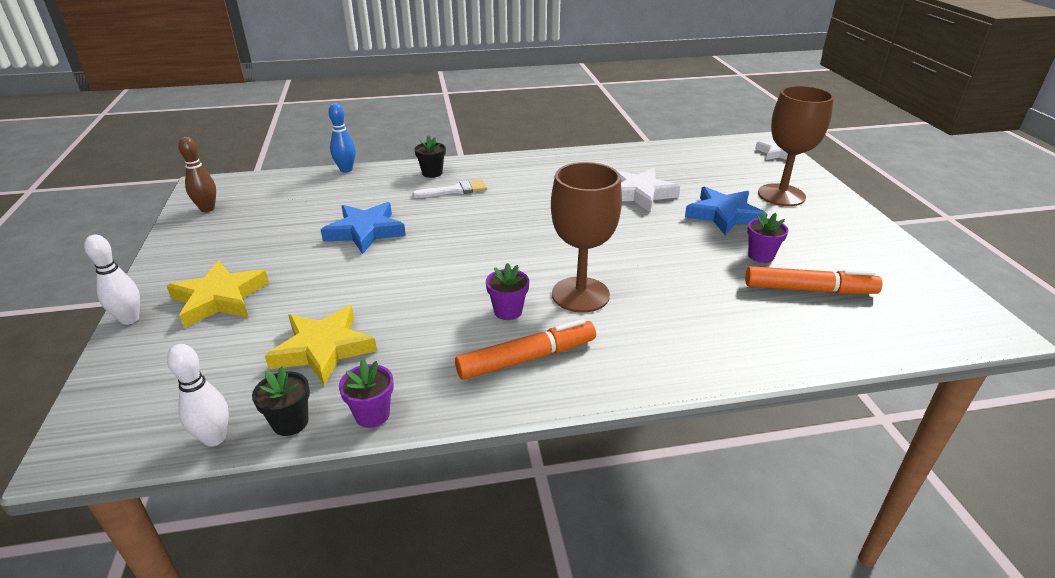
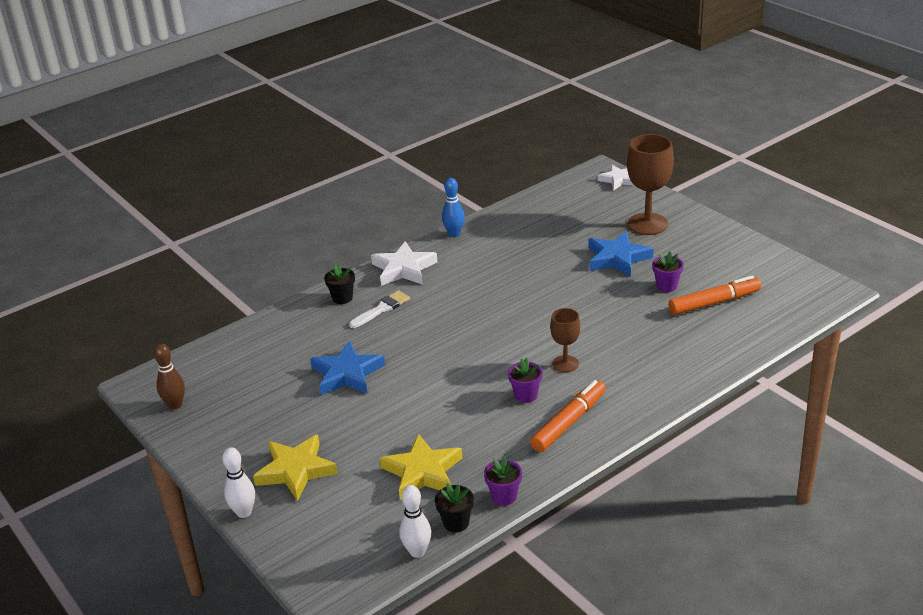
camera: 25 degrees left, 0 degrees up
(346, 169) = (257, 321): blue bowling pin -> blue bowling pin (454, 234)
(580, 295) = (565, 364): brown goblet -> brown goblet, size x0.56
(639, 193) = (538, 259): white star -> white star (403, 269)

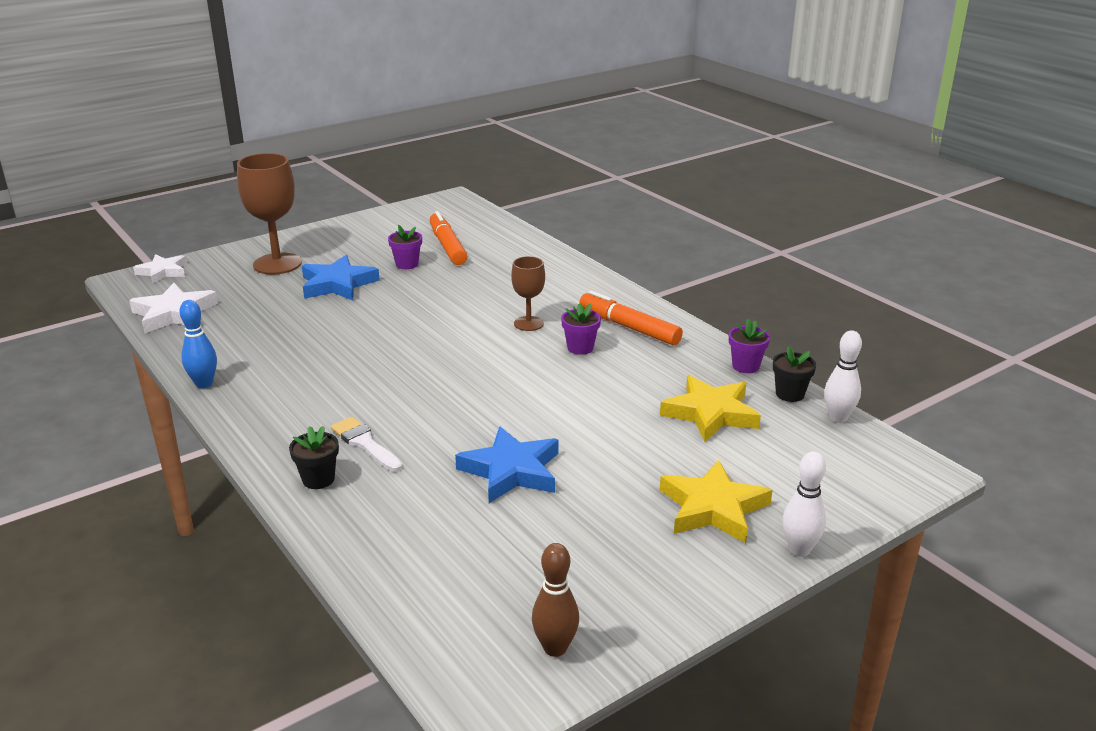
camera: 90 degrees left, 5 degrees down
(403, 269) = (269, 425): white star -> white star (174, 314)

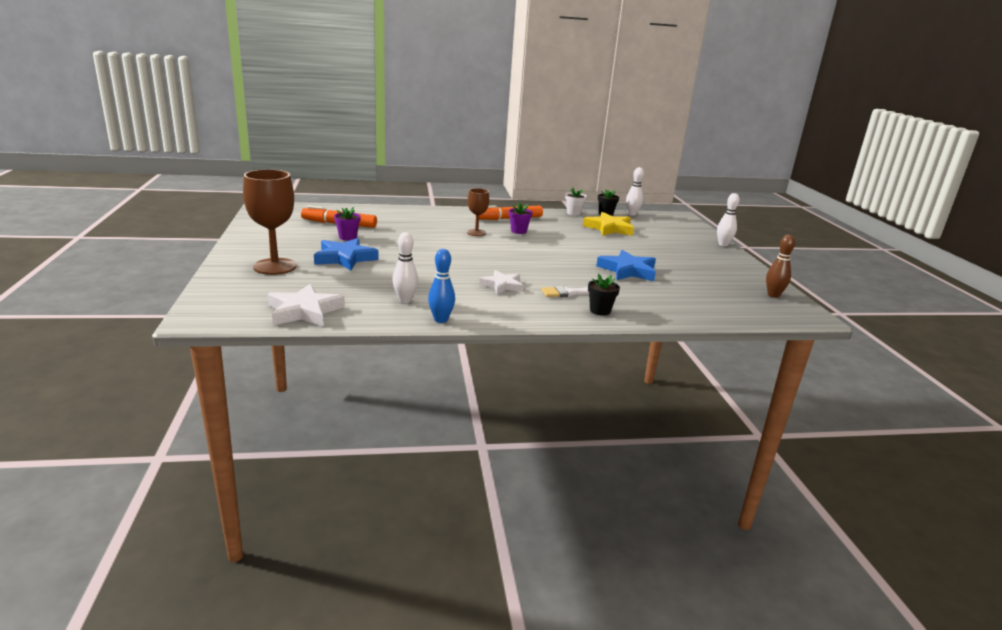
camera: 65 degrees left, 5 degrees down
(163, 272) = (209, 302): white star -> white star (502, 285)
(243, 350) = (405, 300): none -> white bowling pin
(713, 508) = (685, 247): yellow star -> none
(745, 366) = (573, 213): purple flower pot -> white flower pot

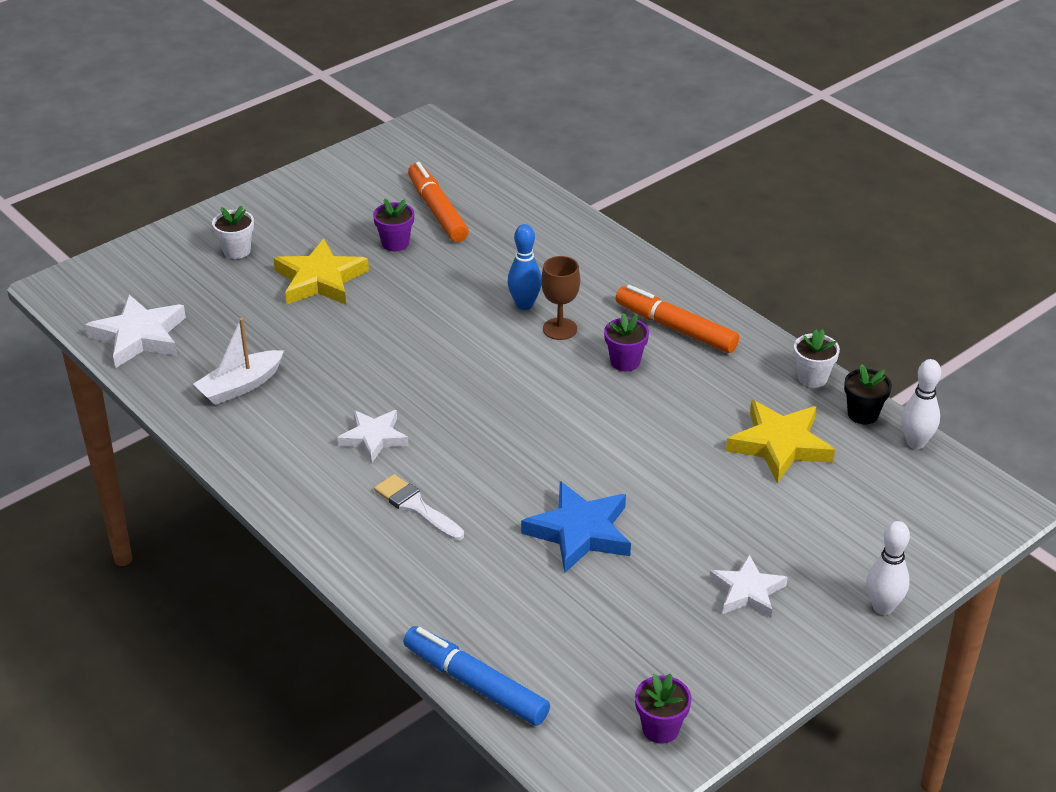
camera: 60 degrees right, 15 degrees up
(275, 266) = (236, 251): brown goblet -> white flower pot
(345, 258) = (320, 280): blue star -> yellow star
(405, 300) = (240, 386): white bowling pin -> white boat
(441, 320) = (212, 437): blue bowling pin -> blue bowling pin (524, 305)
(600, 310) = (379, 555): black flower pot -> none
(696, 258) = (747, 591): none -> white star
(719, 319) = (476, 685): none -> blue marker
(773, 295) = (660, 728): brown bowling pin -> purple flower pot

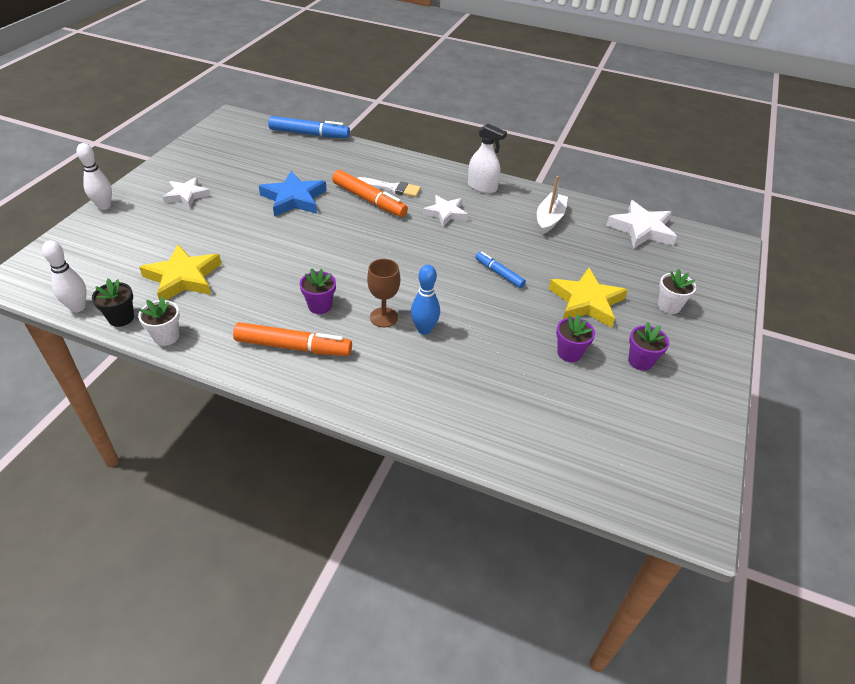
camera: 150 degrees right, 5 degrees up
(277, 466) = (482, 187): none -> white spray bottle
(384, 337) = (499, 274): none -> blue marker
(437, 211) = (570, 401): orange marker -> orange marker (369, 200)
(660, 728) = (216, 138): purple flower pot -> purple flower pot (640, 361)

